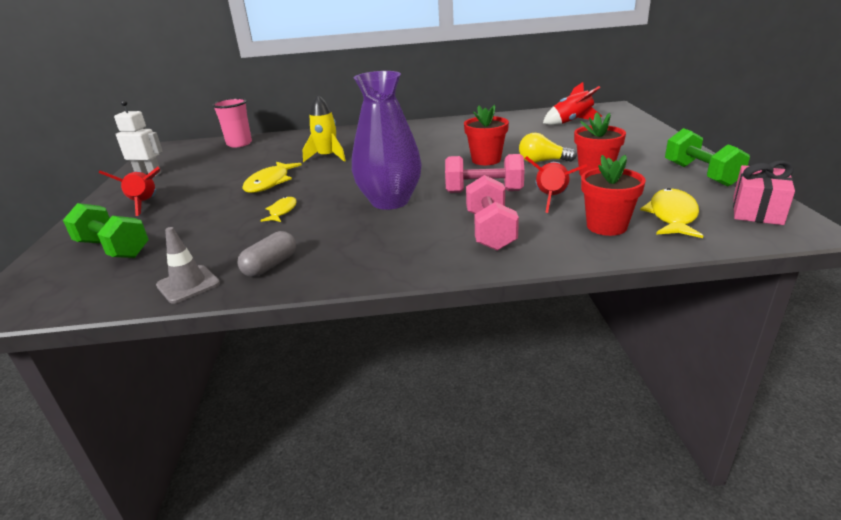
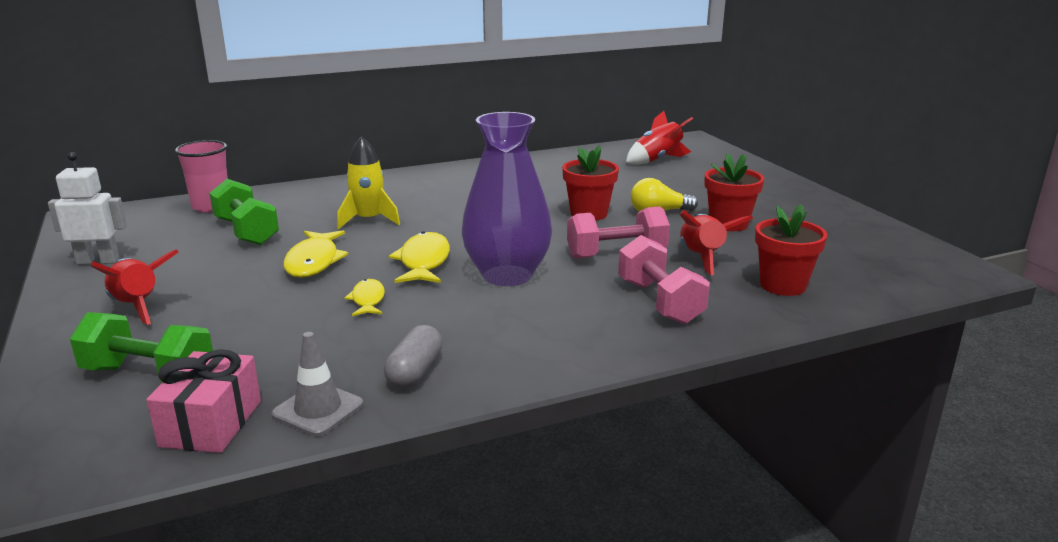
camera: 20 degrees left, 5 degrees down
(672, 216) = (841, 268): yellow fish -> yellow fish (424, 262)
(700, 174) = (840, 219): green dumbbell -> green dumbbell (246, 232)
(757, 210) = (917, 255): pink gift -> pink gift (211, 423)

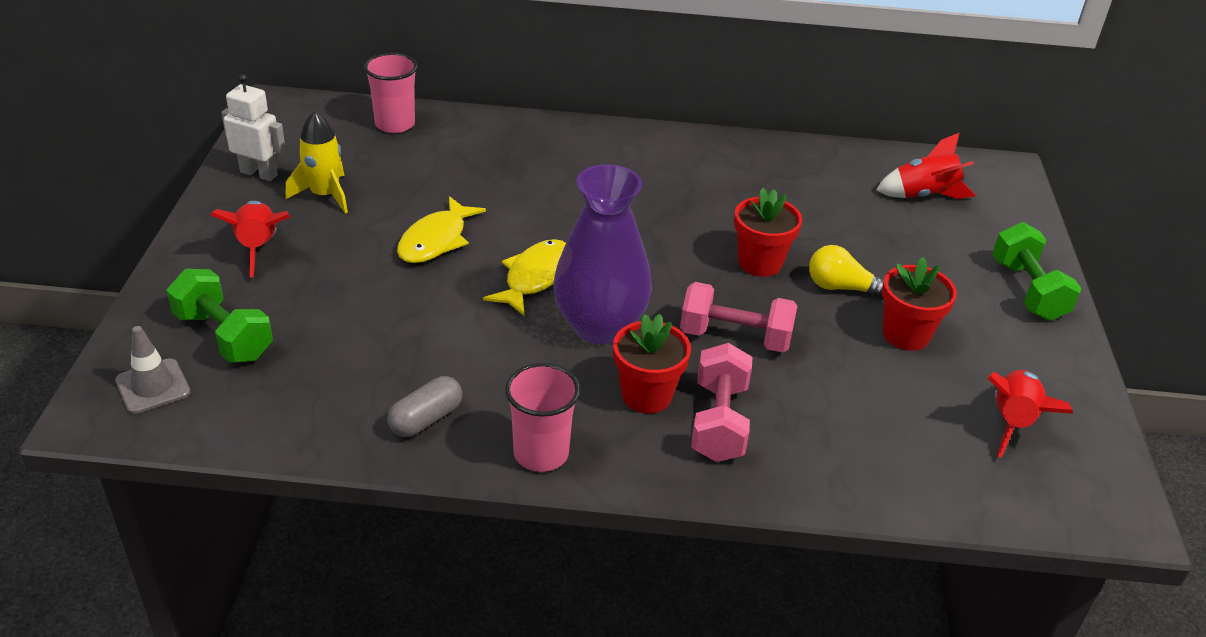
camera: 25 degrees right, 15 degrees up
(211, 423) = (238, 410): pink gift -> none
(246, 232) = (404, 174): green dumbbell -> green dumbbell (1027, 290)
(318, 409) = (323, 429): grey traffic cone -> grey traffic cone (153, 386)
(368, 220) = (526, 195): yellow rocket -> yellow rocket (325, 195)
(368, 300) = (448, 312): yellow fish -> none
(541, 362) = (541, 453): none -> pink cup
(702, 258) = (822, 377): red rocket -> red rocket (1012, 422)
(783, 285) = (873, 450): red flower pot -> red flower pot (646, 395)

